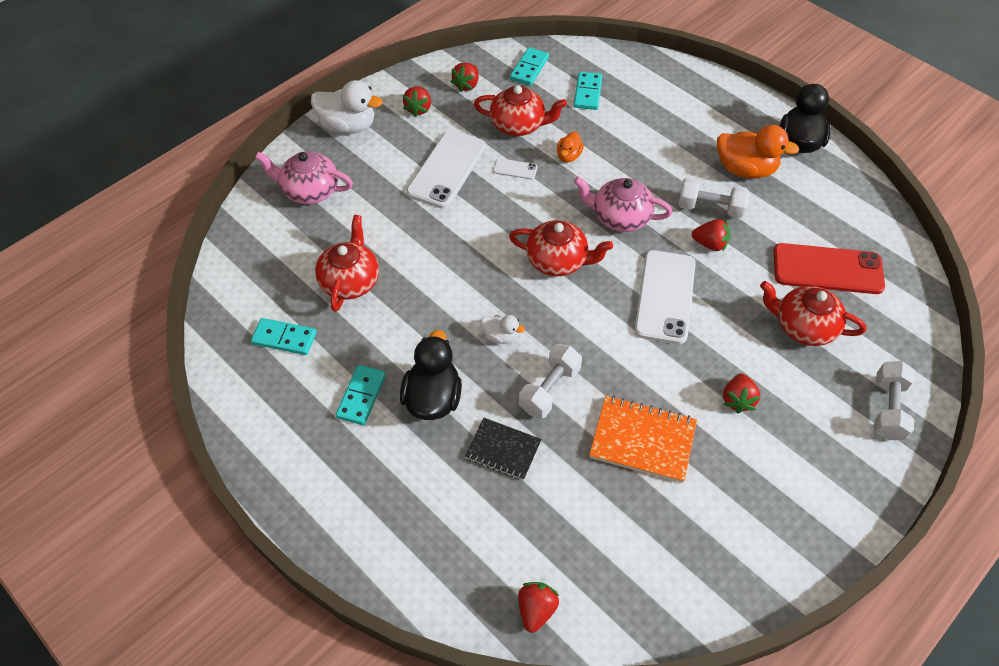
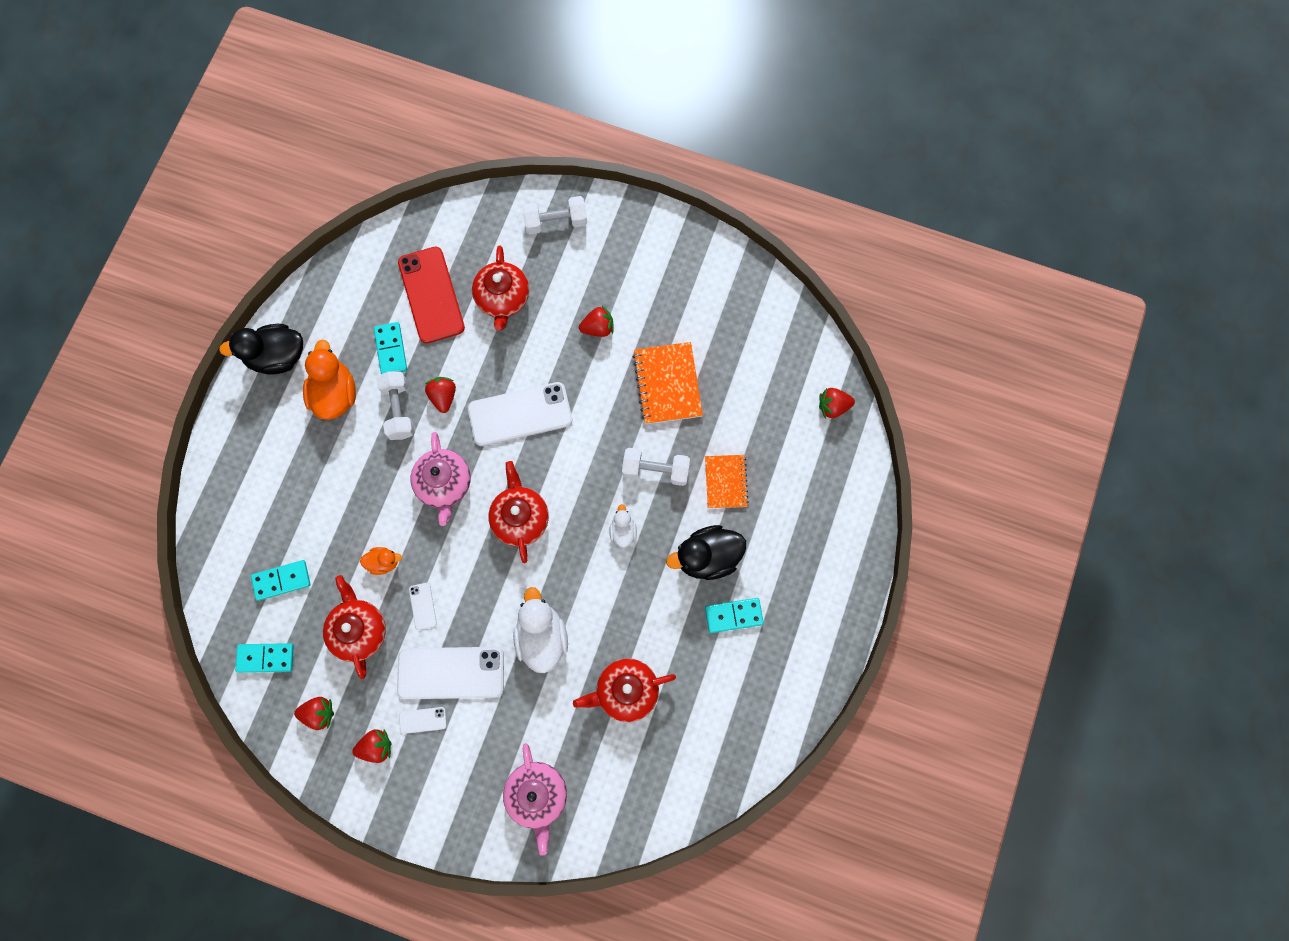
camera: 115 degrees left, 20 degrees up
(284, 338) = (711, 714): turquoise domino -> turquoise domino (391, 349)
(348, 126) = (432, 809): white duck -> white duck (541, 637)
(420, 141) = (423, 720): none -> white phone
(503, 450) = (726, 482): black notebook -> orange notebook

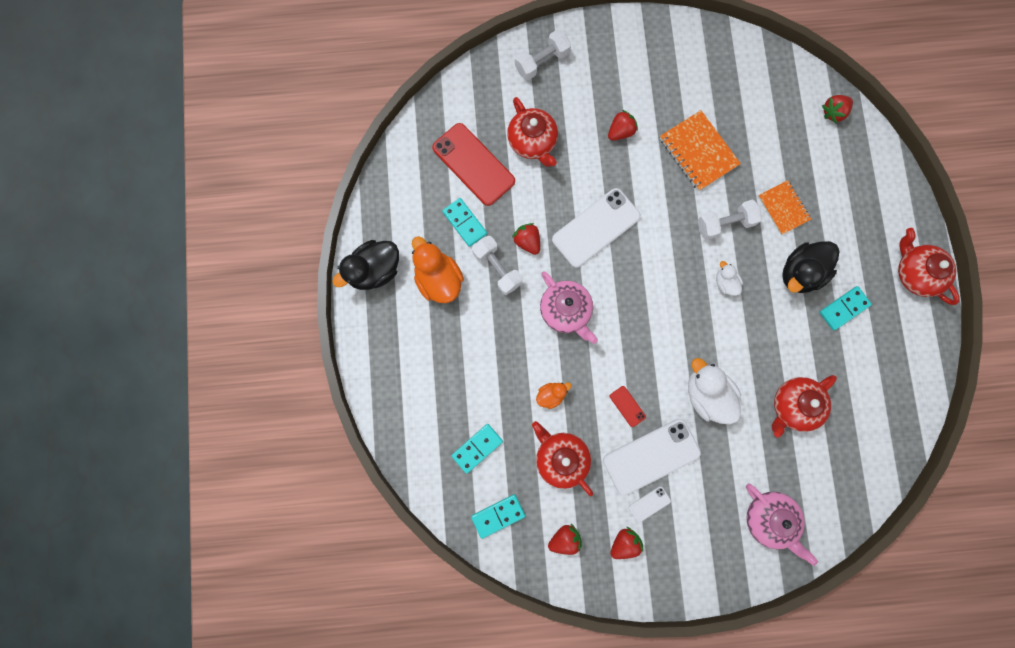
camera: 25 degrees left, 5 degrees up
(422, 606) = (601, 415): white phone -> none
(454, 610) = (627, 406): none -> red phone
(520, 518) = (640, 309): red teapot -> red teapot (915, 273)

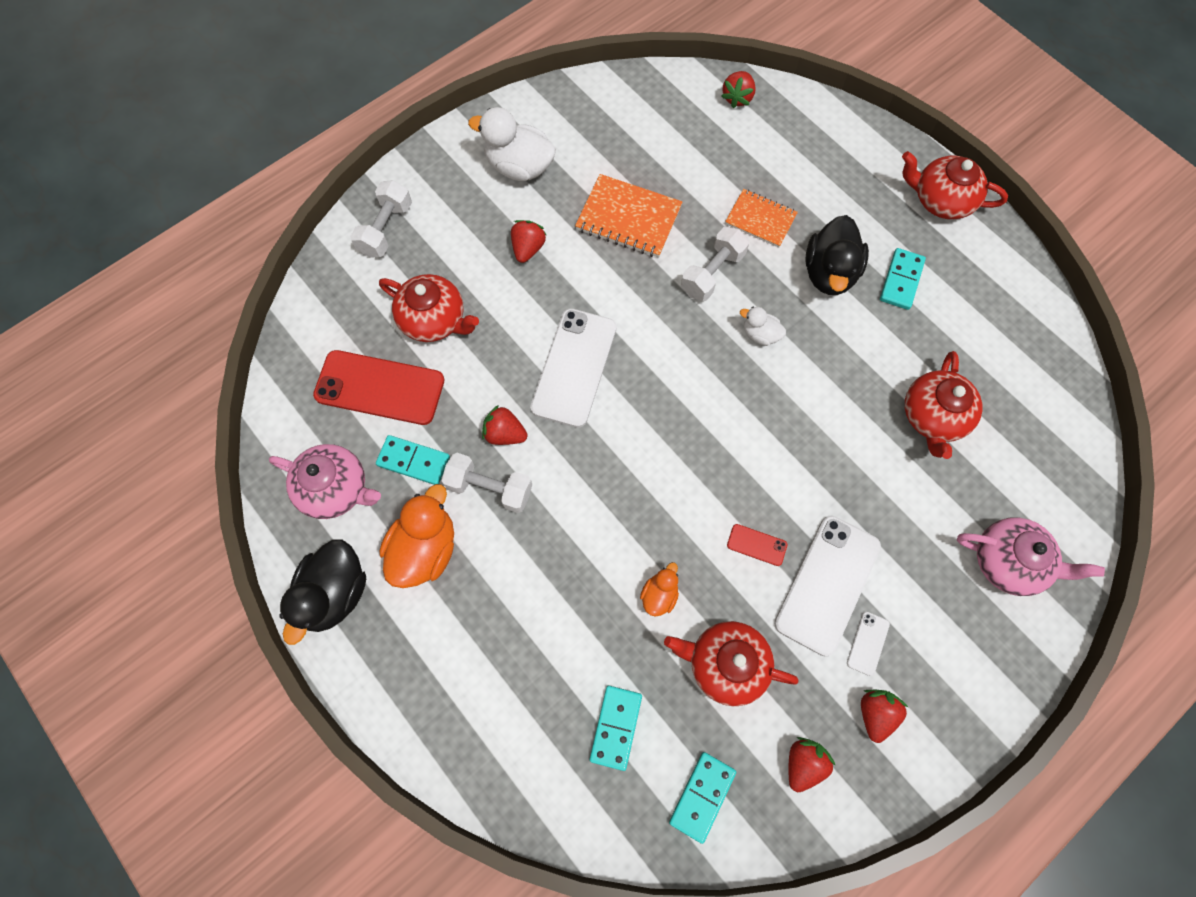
camera: 35 degrees left, 10 degrees down
(438, 279) = (425, 549): orange duck -> orange duck turned 90 degrees clockwise
(566, 311) = (606, 483): pink teapot -> pink teapot (336, 489)
(707, 395) = (833, 469): white duck -> white duck (519, 167)

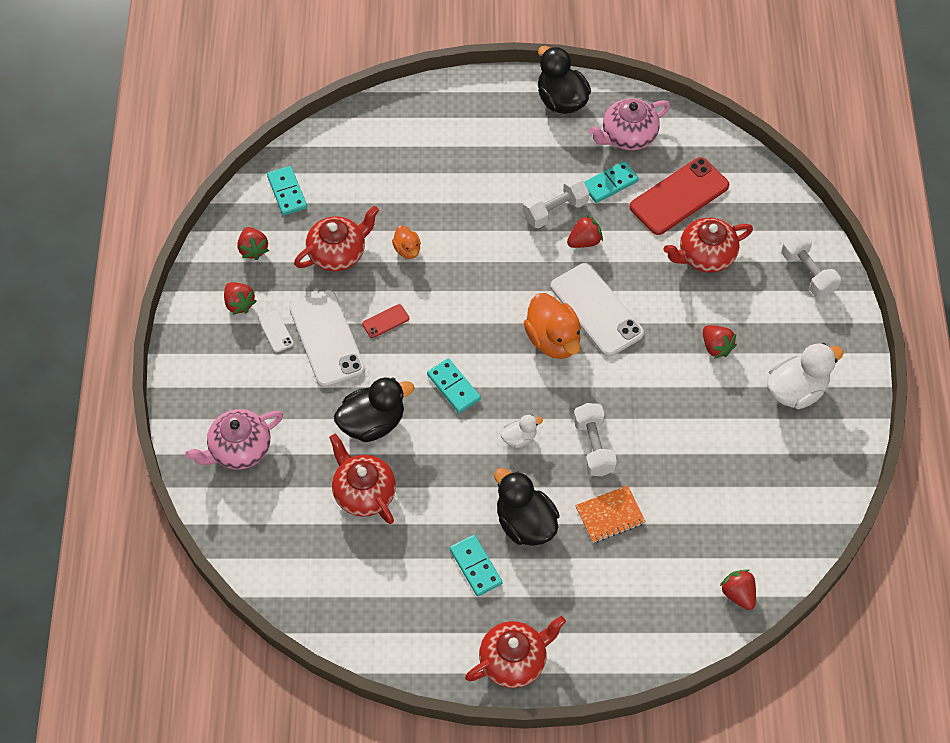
camera: 130 degrees right, 10 degrees down
(425, 549) = (547, 156): orange duck -> orange duck (553, 340)
(616, 727) = (359, 179): turquoise domino -> turquoise domino (453, 387)
(628, 218) = (687, 428): orange notebook -> none
(866, 465) = (372, 423): none -> black duck

